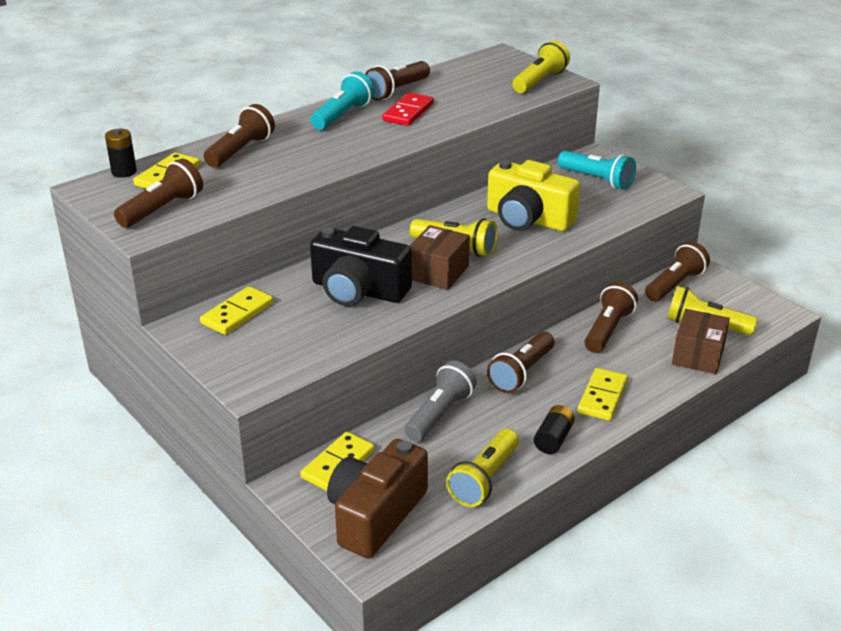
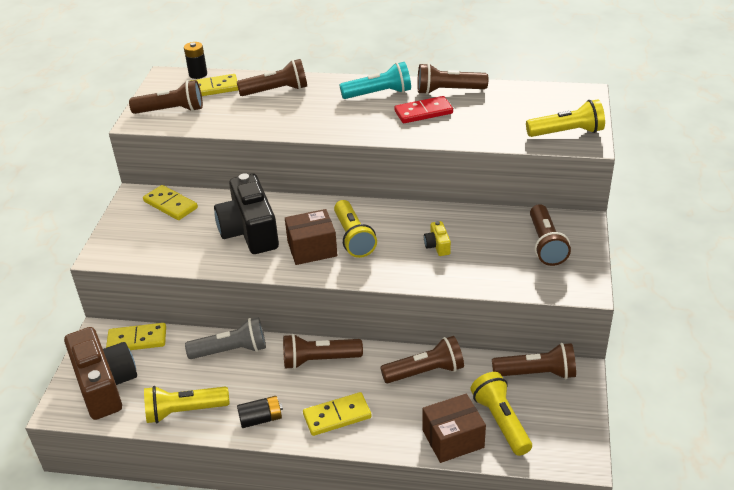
camera: 50 degrees right, 5 degrees up
(237, 313) = (170, 205): yellow domino -> yellow domino turned 45 degrees clockwise
(375, 515) = (105, 385): brown camera -> brown camera turned 75 degrees clockwise
(528, 219) = (437, 245): yellow camera -> yellow camera, size x0.42
(597, 180) = (545, 244): turquoise flashlight -> brown flashlight

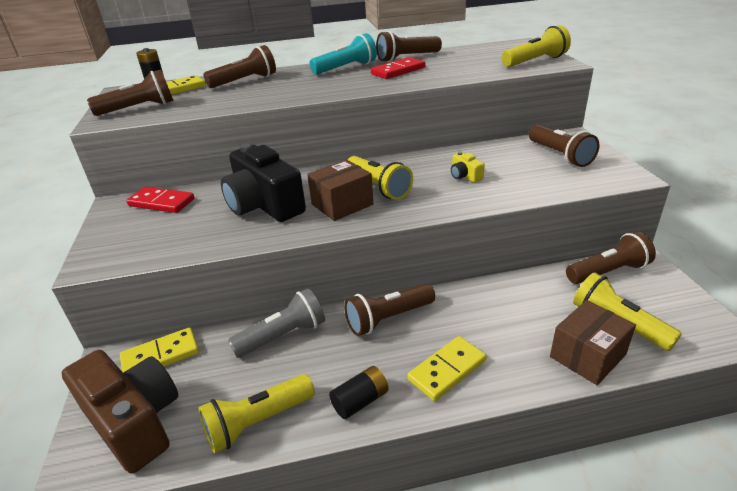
camera: 20 degrees left, 5 degrees down
(170, 205) = (161, 202): yellow domino -> red domino
(425, 372) = (505, 299): brown flashlight -> none

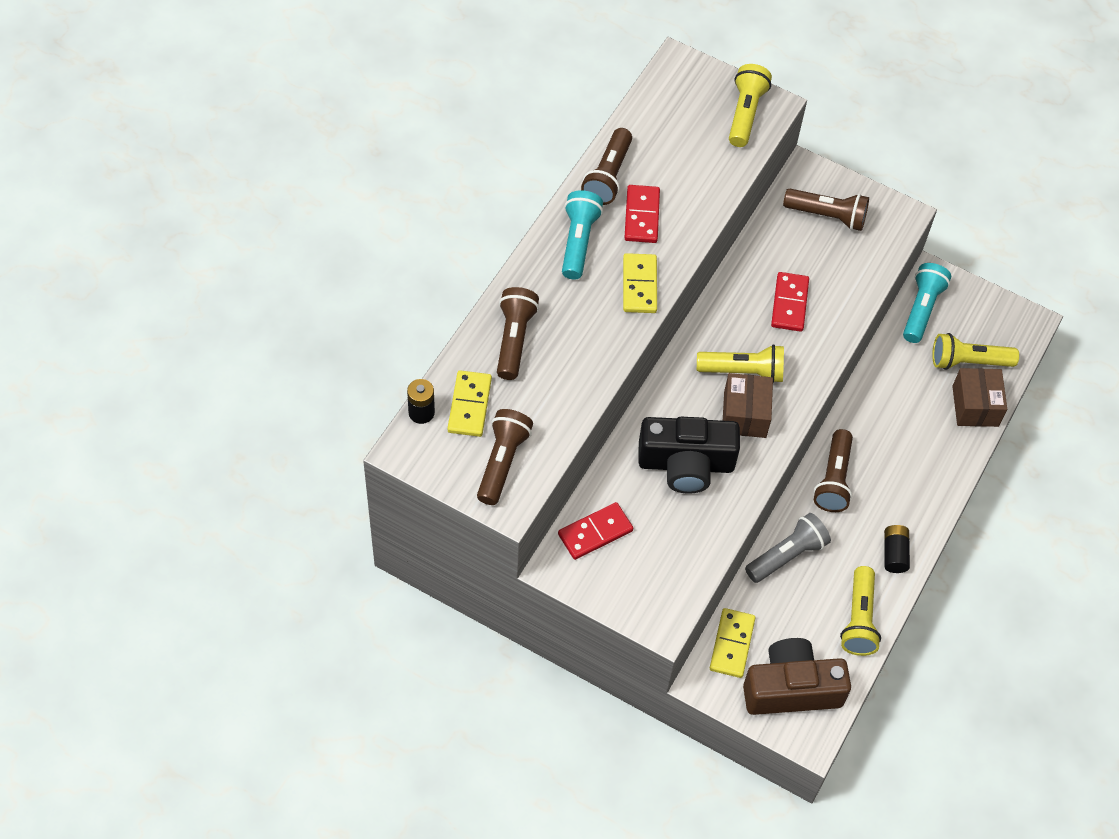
camera: 55 degrees left, 25 degrees up
(283, 336) = (787, 555): grey flashlight -> grey flashlight turned 45 degrees clockwise
(447, 370) = (914, 488): yellow domino -> yellow domino (639, 285)
(465, 176) = (789, 303): yellow camera -> red domino
(608, 272) = (921, 309): brown flashlight -> turquoise flashlight

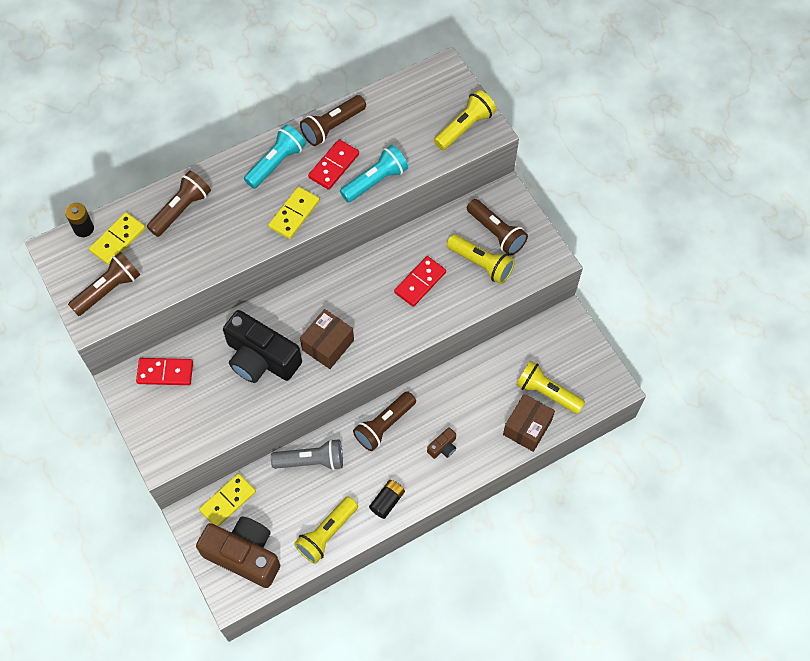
camera: 35 degrees right, 5 degrees up
(743, 371) = (350, 314): yellow flashlight -> yellow flashlight (481, 264)
(908, 469) = (443, 447): none -> brown camera
(921, 309) = (541, 337): turquoise flashlight -> turquoise flashlight (375, 181)

